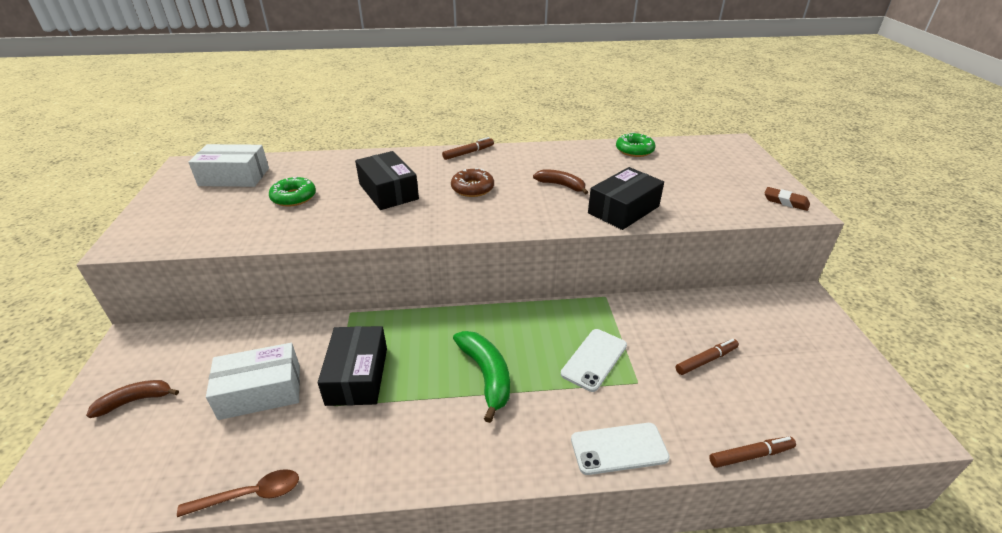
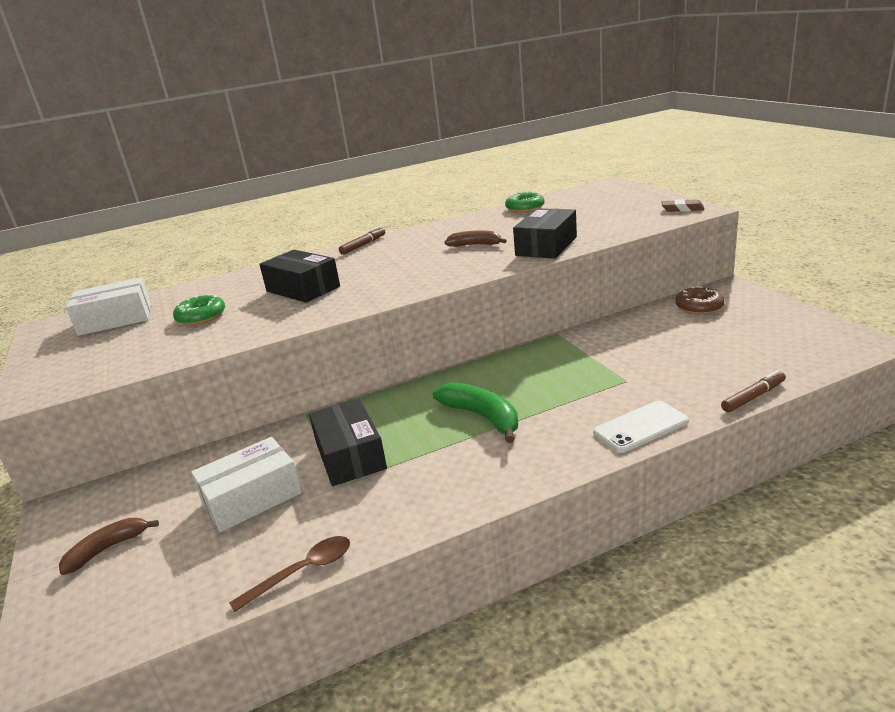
camera: 15 degrees left, 10 degrees down
(472, 188) = (389, 266): brown donut -> brown donut (699, 307)
(594, 359) = (577, 377): white phone -> none
(706, 360) = (675, 350): brown marker -> none

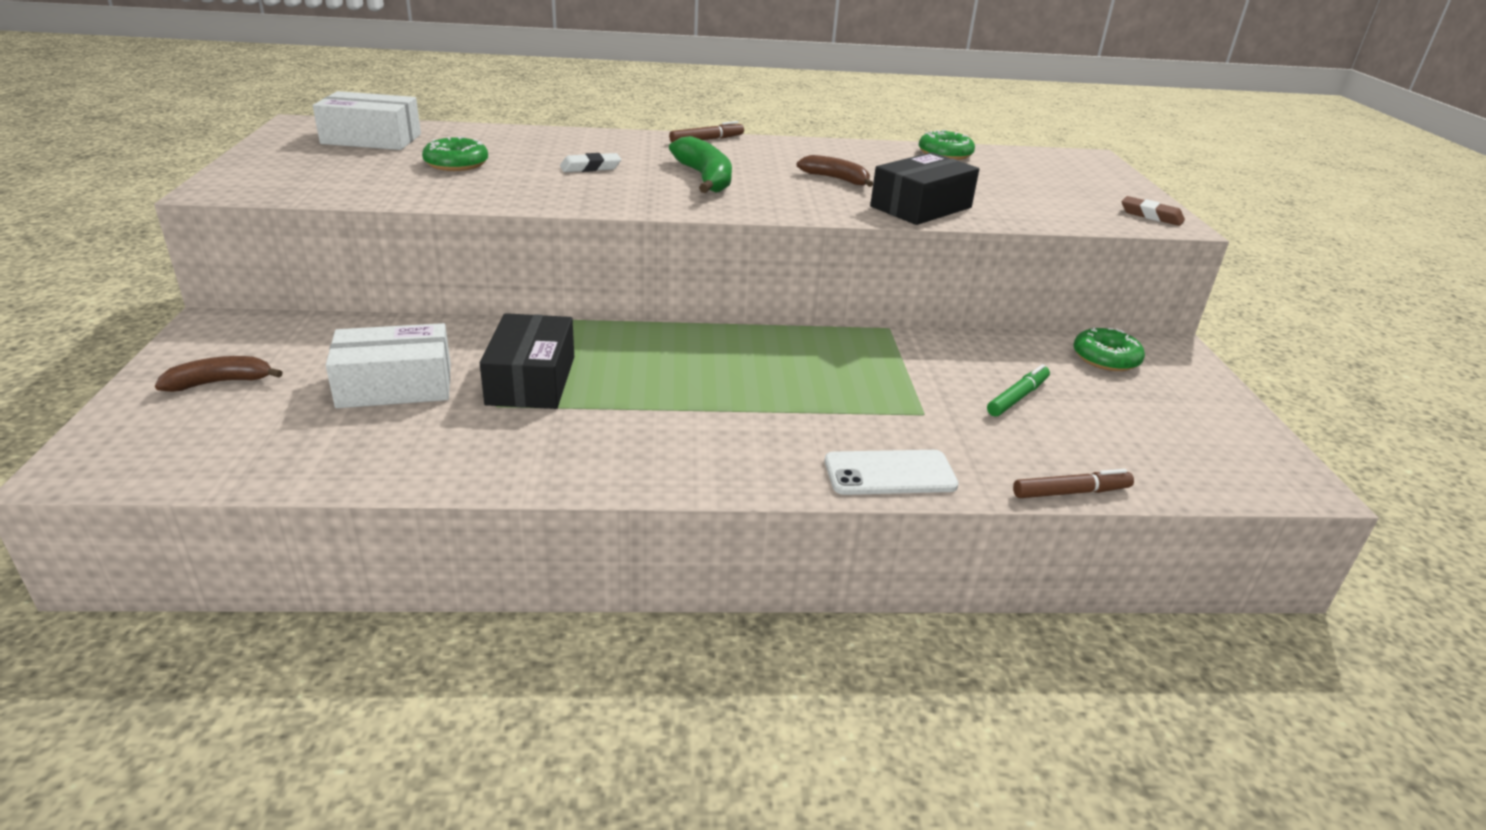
camera: 15 degrees right, 5 degrees up
(302, 572) = (379, 480): brown spoon -> none
(303, 289) = (590, 167): black box -> white eraser
(482, 417) = (712, 392): green banana -> green banana (705, 178)
(671, 350) = (1017, 397): none -> green marker
(699, 307) = (1106, 358): brown donut -> green donut

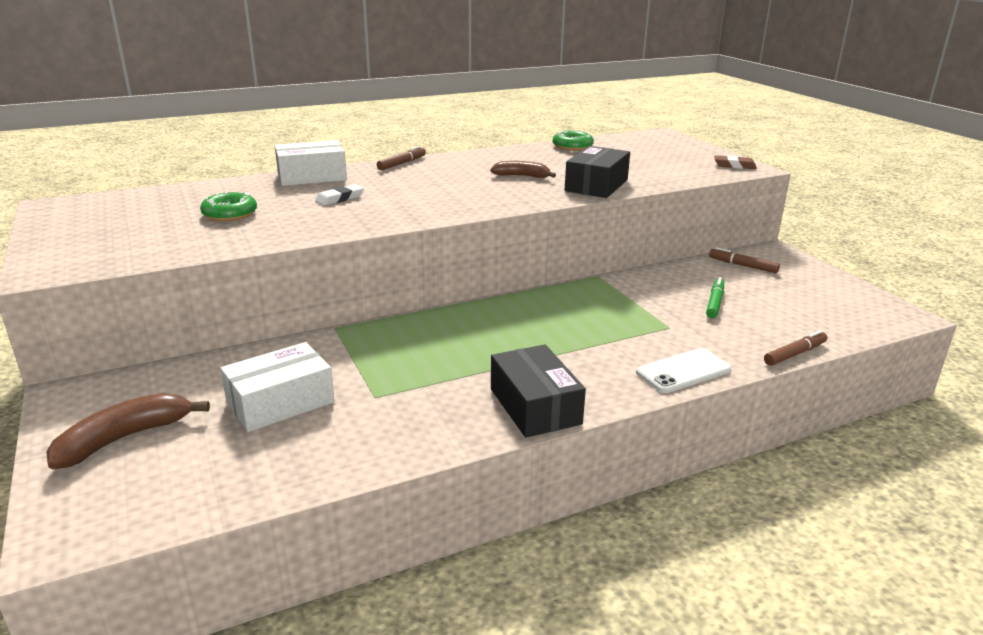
camera: 20 degrees left, 5 degrees down
(220, 382) = (124, 438): brown banana -> brown banana, size x1.51
(371, 139) = (133, 207): white box -> white box (312, 177)
(531, 380) = (384, 371): black box -> black box (535, 406)
(705, 178) = (432, 191): green banana -> none
(1106, 358) = (743, 265): green donut -> brown marker

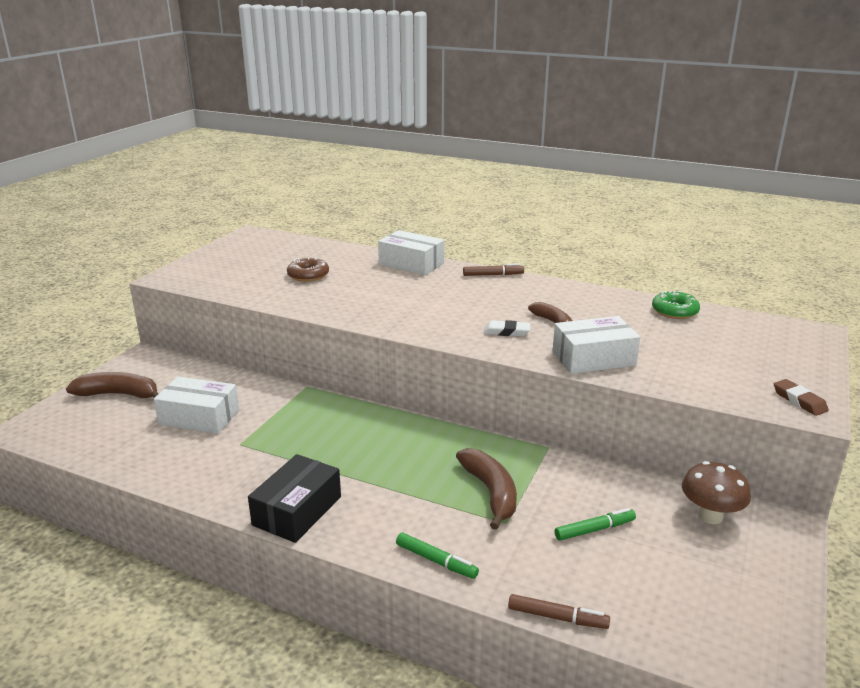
camera: 50 degrees right, 0 degrees up
(230, 214) = (308, 275): green donut -> brown donut
(340, 198) = (387, 289): white eraser -> white eraser (506, 332)
(596, 185) = (593, 358): black box -> white box
(625, 317) = (491, 492): none -> brown banana
(683, 371) = (436, 561): white phone -> green marker
(743, 265) = (710, 516): brown marker -> brown mushroom

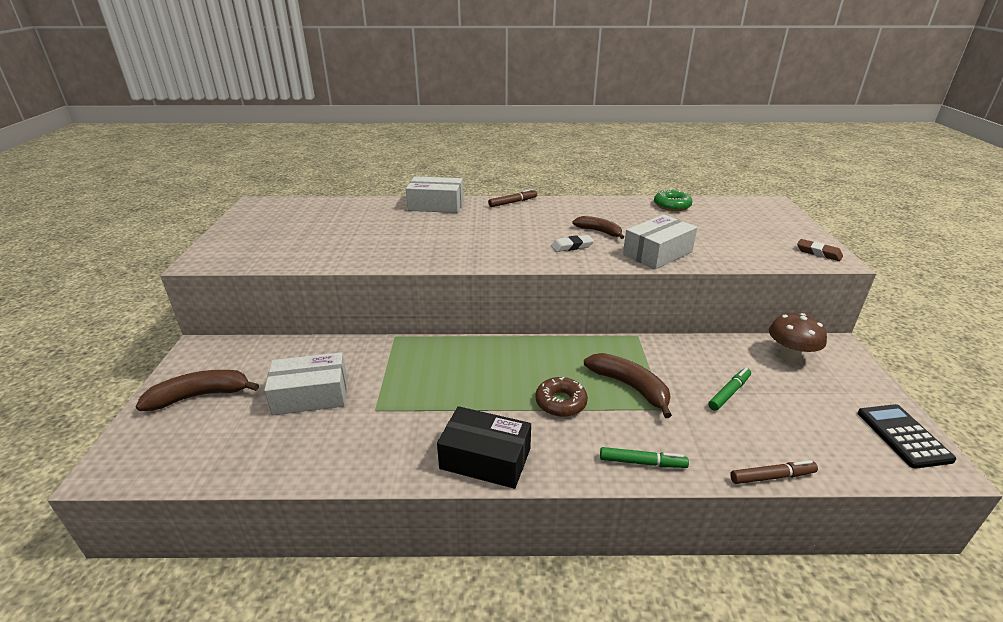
camera: 25 degrees left, 5 degrees up
(297, 511) = (485, 458): black box -> black box turned 75 degrees counterclockwise
(308, 275) = (351, 232): brown donut -> brown donut (560, 402)
(762, 635) = (903, 436): none -> black calculator

